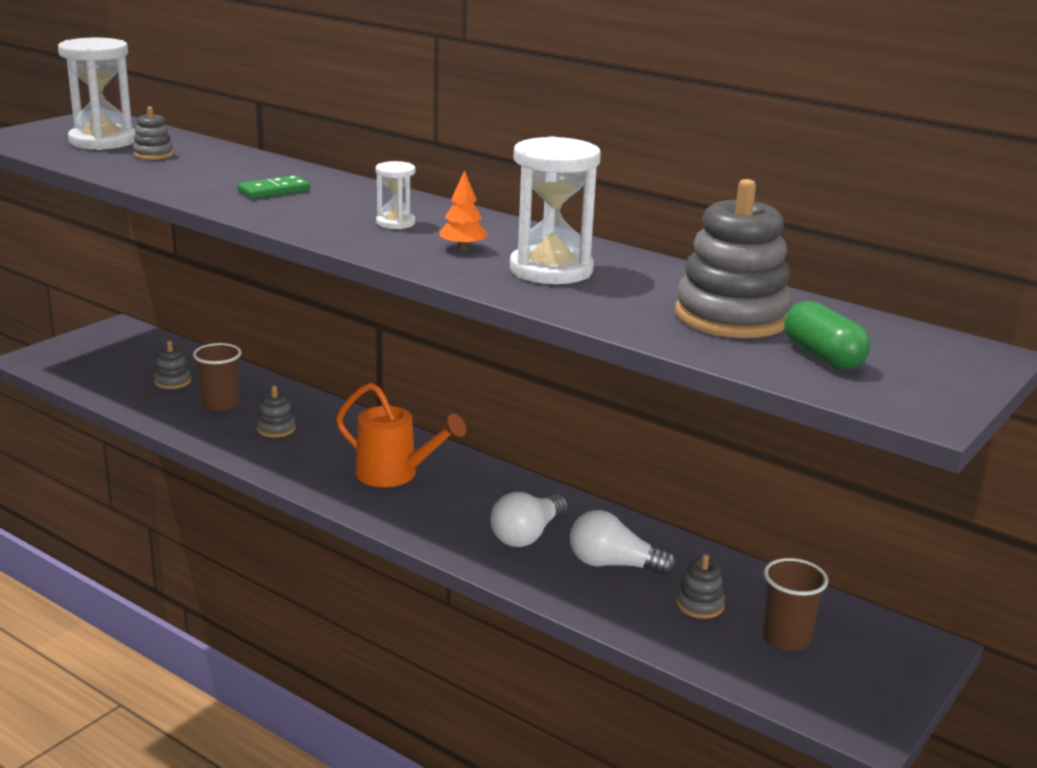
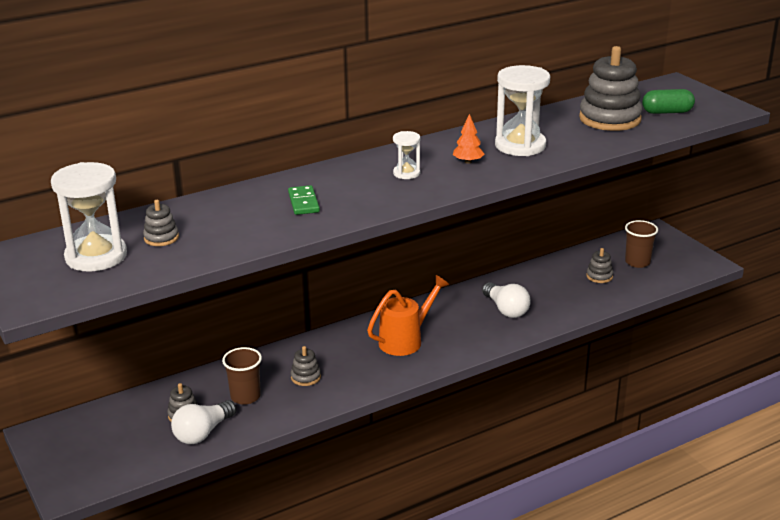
camera: 65 degrees left, 5 degrees up
(613, 565) = (550, 290): white light bulb -> white light bulb (203, 433)

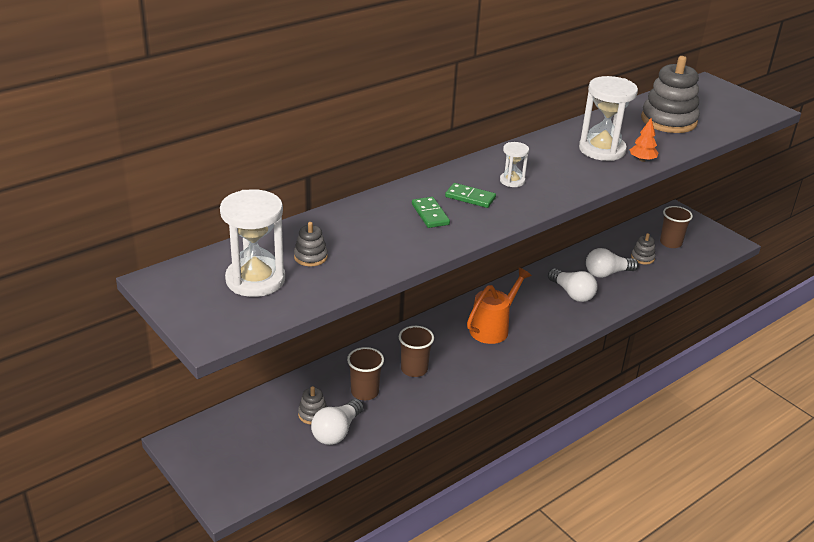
camera: 10 degrees left, 5 degrees up
(306, 377) = (414, 369): grey stacking toy -> brown cup
(354, 188) = (470, 197): none -> green domino
(468, 162) = (562, 167): orange tree -> orange tree (642, 160)
(552, 291) = (607, 273): none -> white light bulb
(667, 112) = (715, 113): green capsule -> none

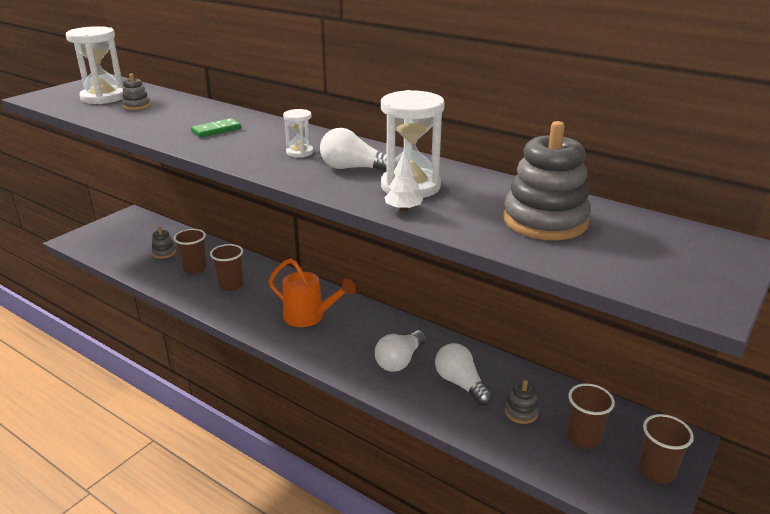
camera: 75 degrees right, 5 degrees down
(336, 432) = (144, 265): white light bulb -> white light bulb (353, 168)
(470, 197) = (255, 140): green domino -> none
(642, 160) = (403, 209): orange tree -> white tree
(701, 229) = (656, 471): none -> brown cup

